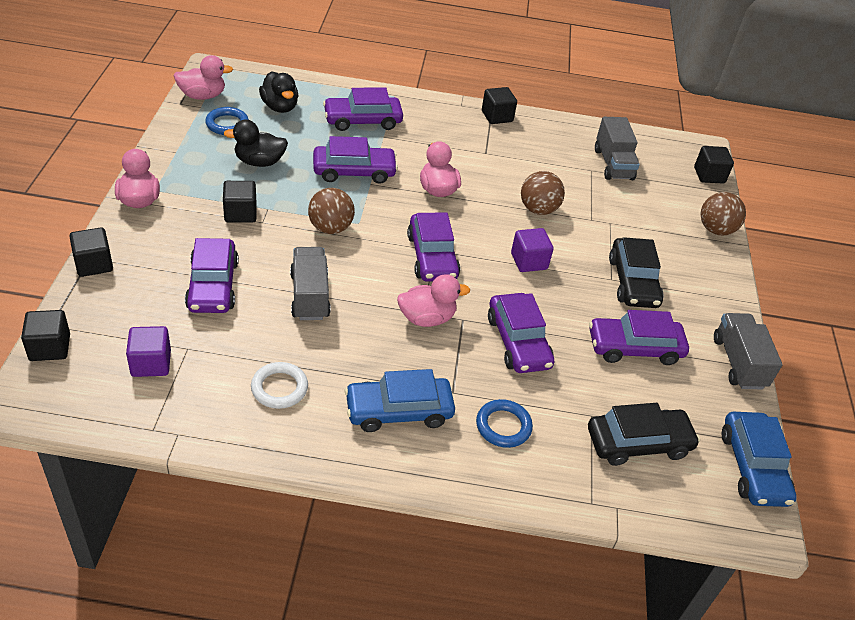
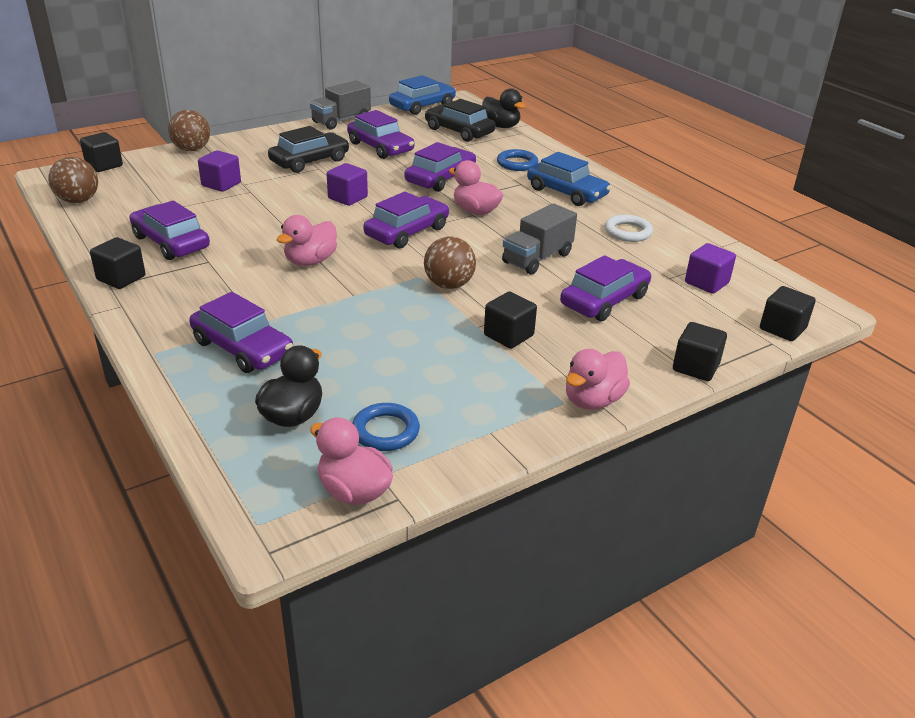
camera: 125 degrees left, 10 degrees down
(259, 162) = (419, 369): black duck -> black duck (501, 126)
(354, 171) = (348, 311): purple car -> purple car (171, 242)
(538, 209) = (269, 213): brown ball -> brown ball (78, 201)
(613, 164) = (142, 203): grey truck -> none
(618, 212) = (221, 184): none -> purple cube

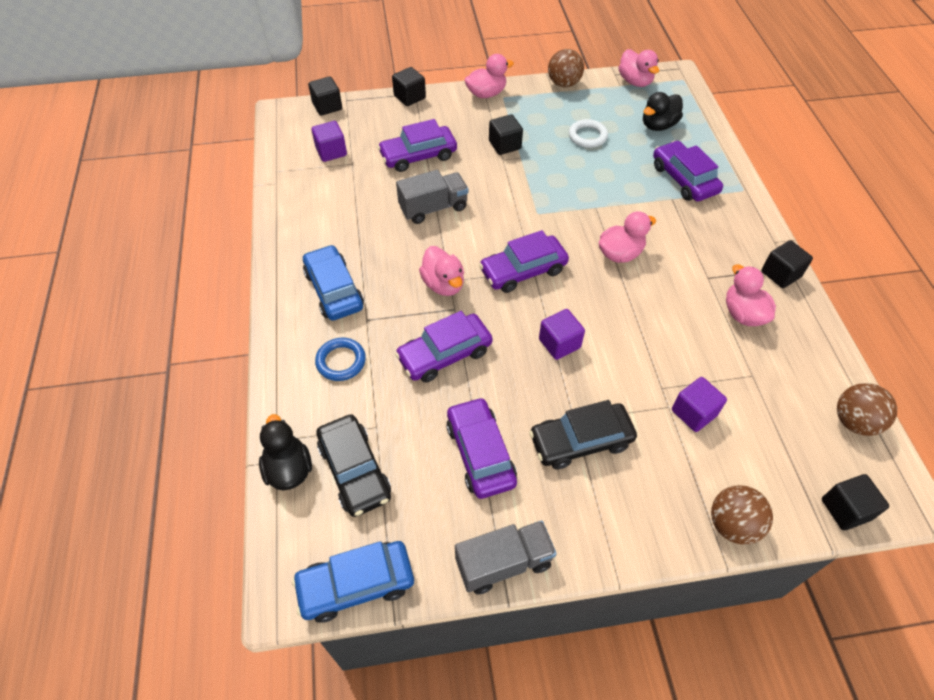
camera: 155 degrees left, 20 degrees up
(171, 242) = (743, 314): purple car -> pink duck
(385, 431) = (609, 105): blue ring -> none
(449, 285) = (520, 198): brown ball -> brown ball (563, 84)
(628, 232) = (332, 218): white ring -> white ring (587, 136)

